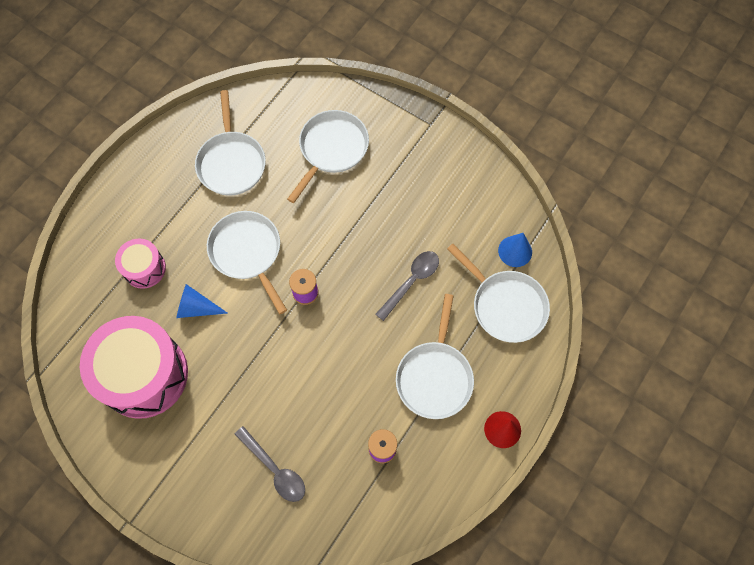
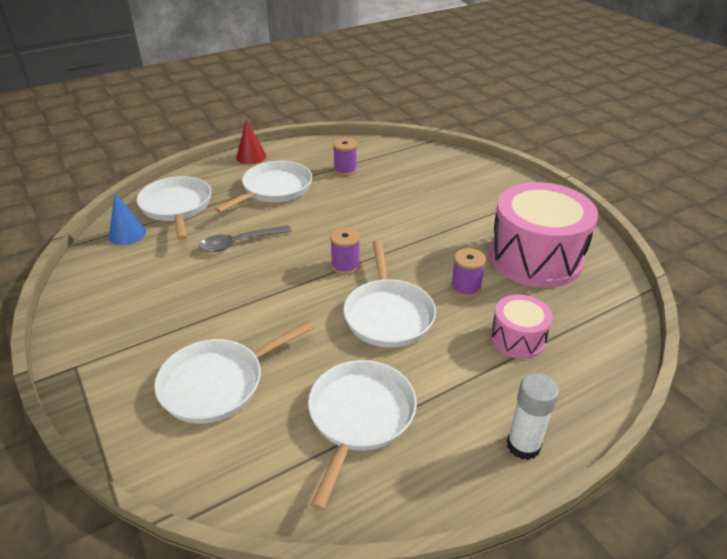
camera: 155 degrees left, 30 degrees down
(128, 183) = (523, 445): none -> white glue stick
(196, 308) = (465, 288): blue cone -> purple spool
(275, 469) = (434, 181): grey spoon -> none

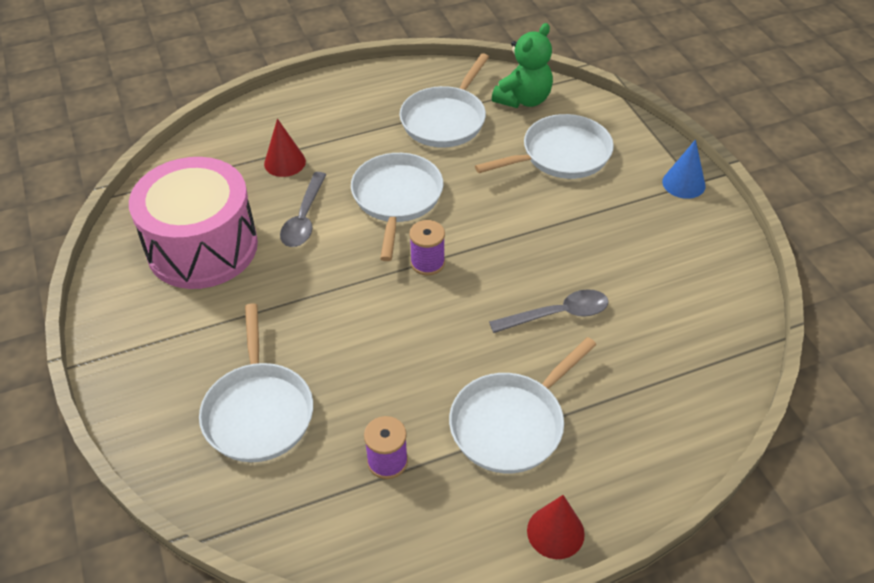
camera: 170 degrees left, 10 degrees up
(127, 234) = (714, 350): blue cone -> blue cone (683, 183)
(177, 207) = (660, 399): white pan -> white pan (258, 411)
(259, 466) = (523, 99): none -> green teddy bear
(465, 288) = (304, 218): purple spool -> grey spoon
(517, 339) = (285, 162): pink drum -> red cone
(523, 445) = (331, 91): white glue stick -> none

